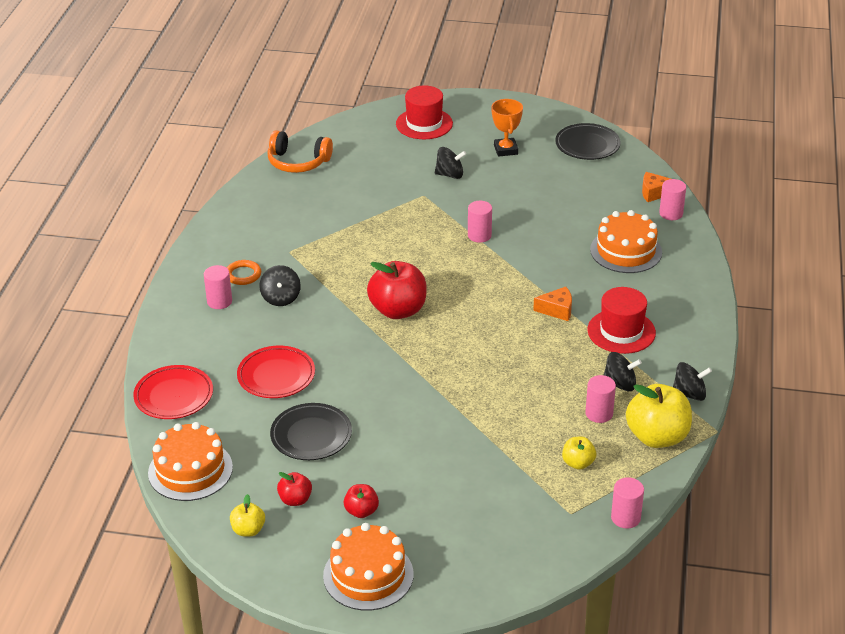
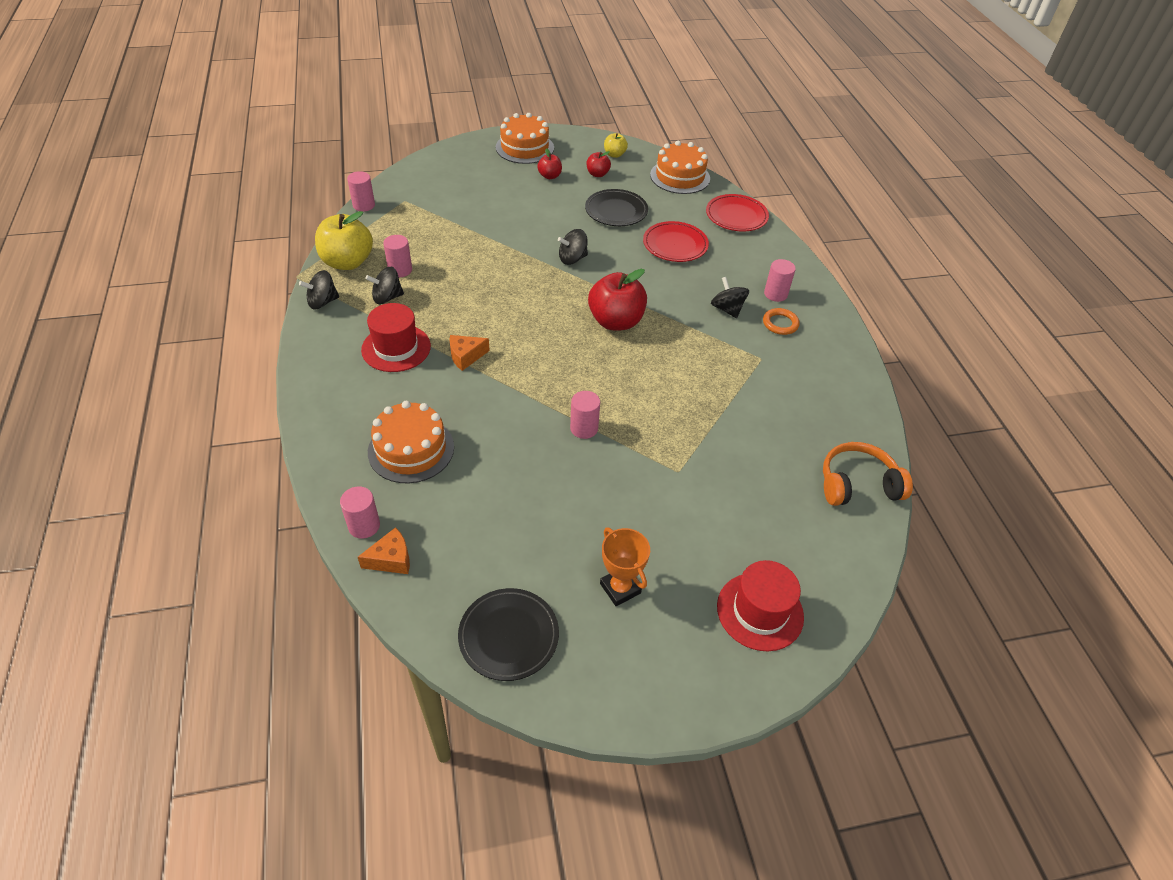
camera: 155 degrees right, 10 degrees up
(450, 175) = (667, 516): black spinning top -> black spinning top (572, 259)
(578, 463) = (408, 232): yellow apple -> none

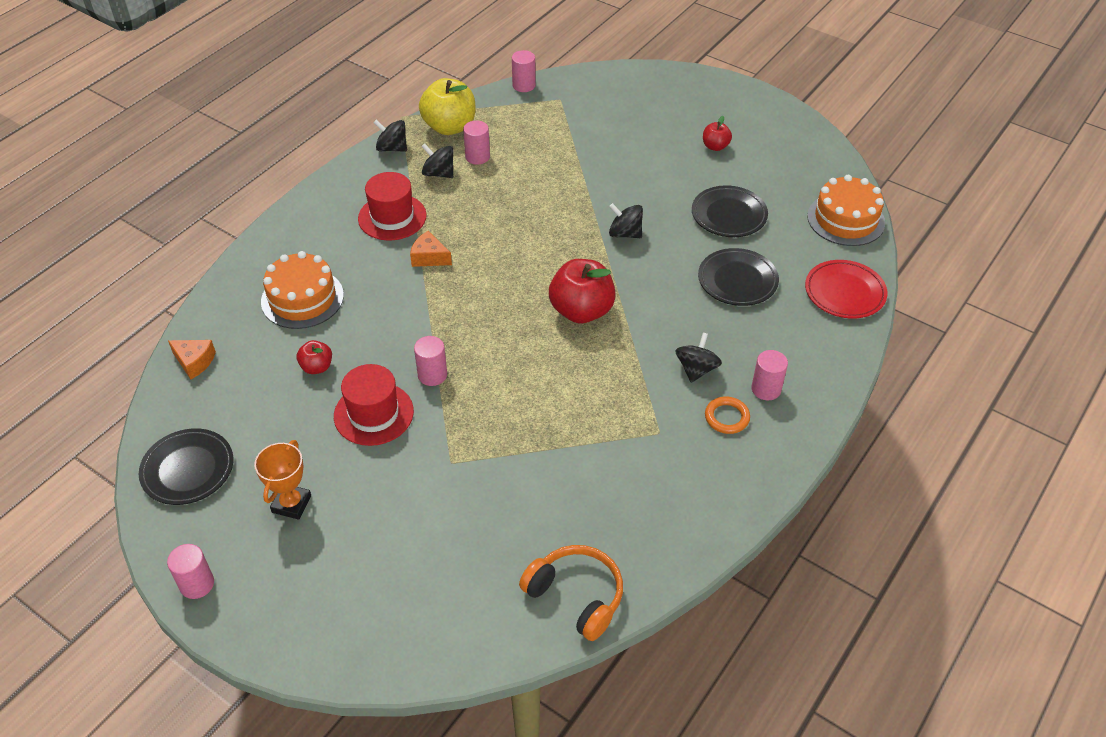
camera: 50 degrees right, 0 degrees up
(364, 526) = (209, 327): pink cylinder -> pink cylinder (197, 584)
(524, 147) = (731, 106): orange cake -> none
(597, 174) = (764, 170): red apple -> red apple (317, 367)
(614, 154) = (810, 160): yellow apple -> none
(675, 245) = (737, 280): red plate -> black plate
(760, 611) = (354, 608): red hat -> red hat (373, 414)

